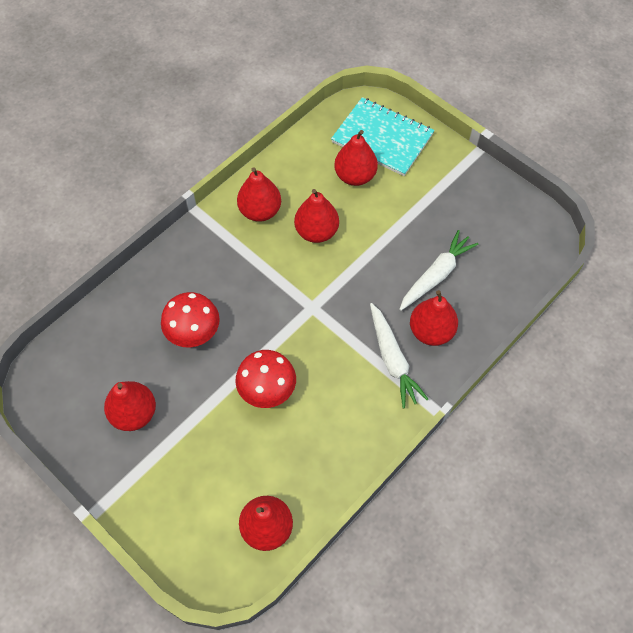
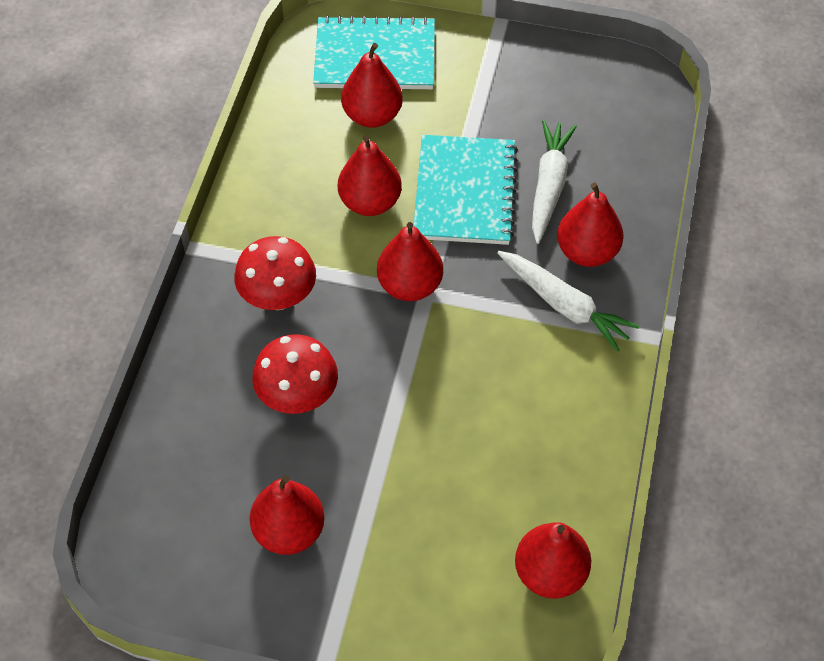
camera: 30 degrees left, 5 degrees down
(260, 211) = (280, 210): red pear -> red pear (409, 285)
(267, 390) = (439, 416): red mushroom -> red mushroom (278, 297)
(379, 253) = (464, 192): none -> turquoise notebook

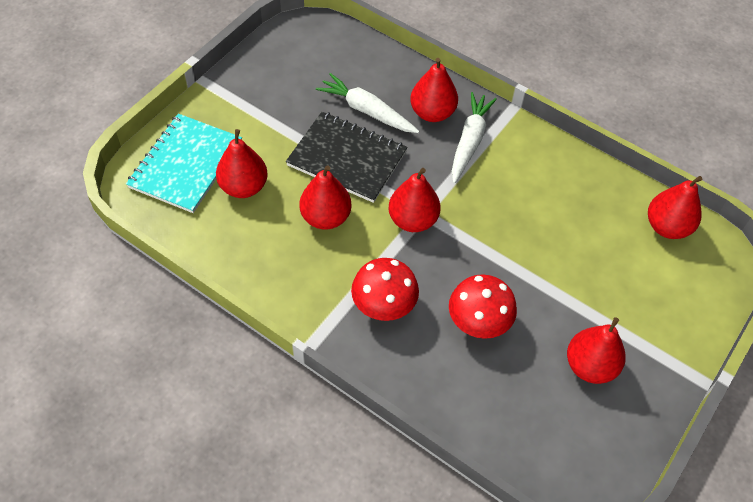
camera: 70 degrees left, 0 degrees up
(464, 192) = (347, 158): turquoise notebook -> black notebook
(564, 305) = (469, 141): white carrot -> white carrot turned 45 degrees counterclockwise

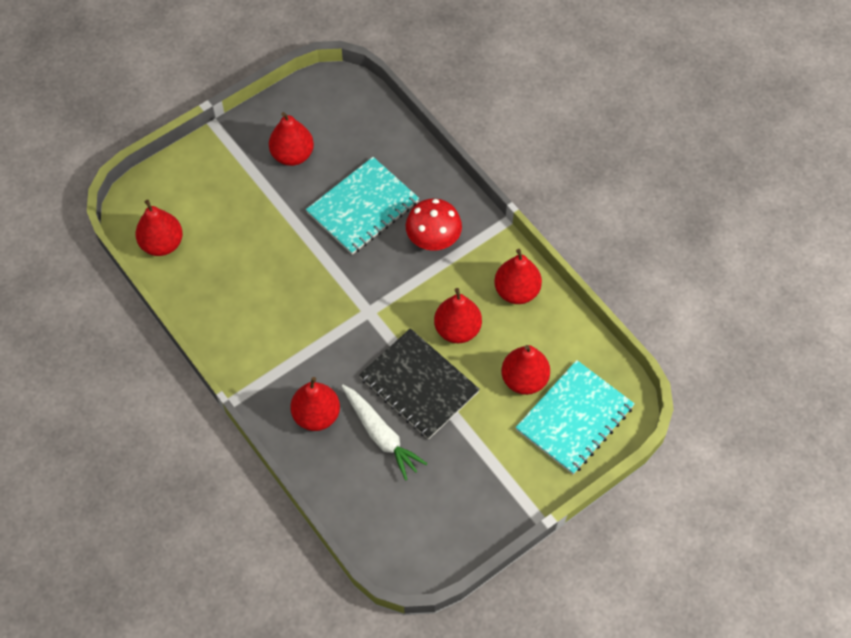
camera: 160 degrees left, 5 degrees up
(413, 220) = (381, 307): red pear -> red pear (516, 291)
(469, 141) = (294, 373): white carrot -> none
(478, 322) = (363, 207): red mushroom -> turquoise notebook

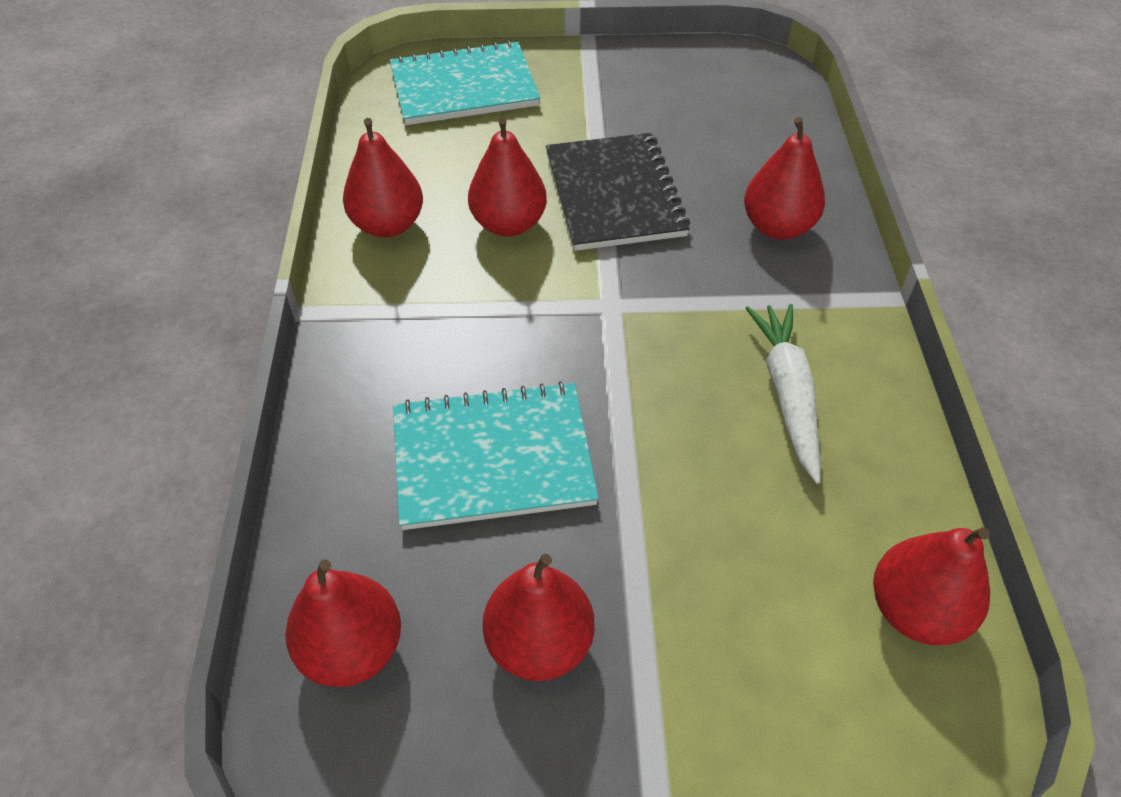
camera: 145 degrees left, 10 degrees down
(381, 435) = (705, 171): white carrot -> white carrot (787, 394)
(433, 239) = (430, 346): red mushroom -> none
(524, 379) = (480, 141): red pear -> red pear (352, 648)

